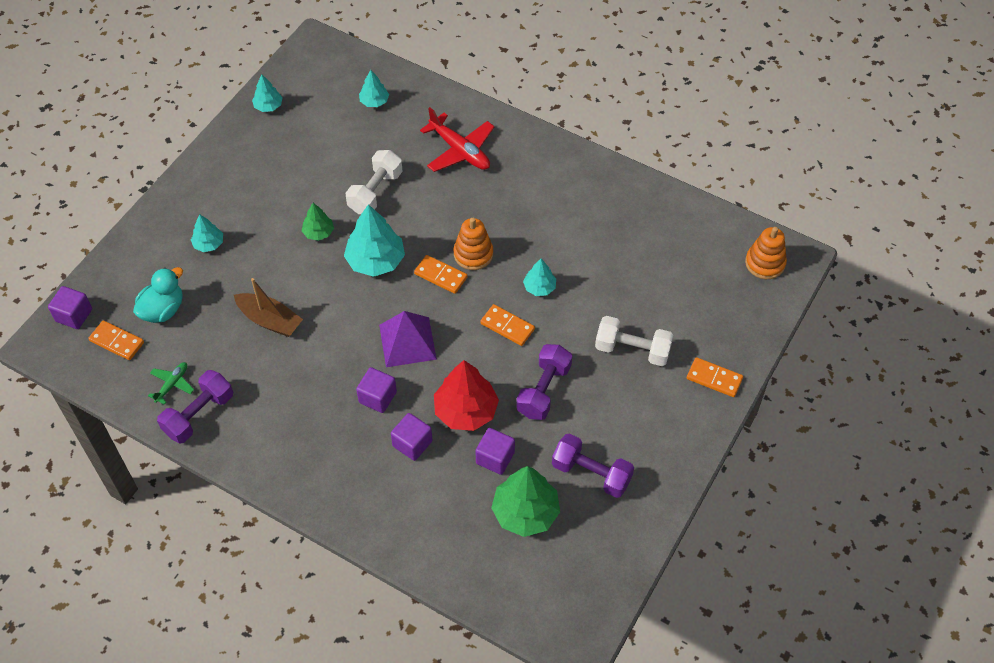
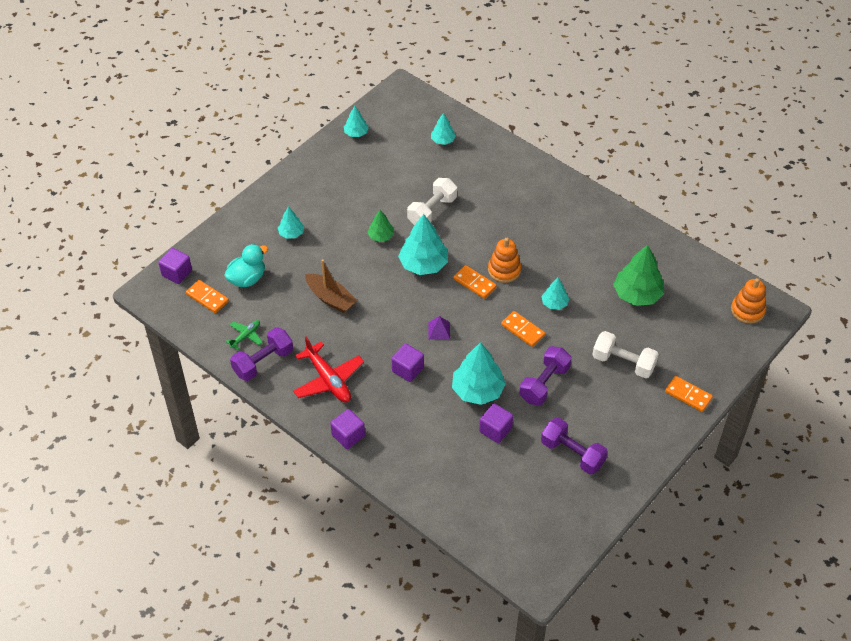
camera: 10 degrees right, 5 degrees down
(407, 342) = (439, 330): purple pyramid -> purple pyramid, size x0.52
(412, 443) = (430, 409): purple cube -> purple cube (348, 435)
(460, 151) = (507, 188): red plane -> red plane (328, 380)
(466, 411) = (477, 390): red tree -> turquoise tree
(525, 512) = (513, 475): green tree -> green tree (637, 294)

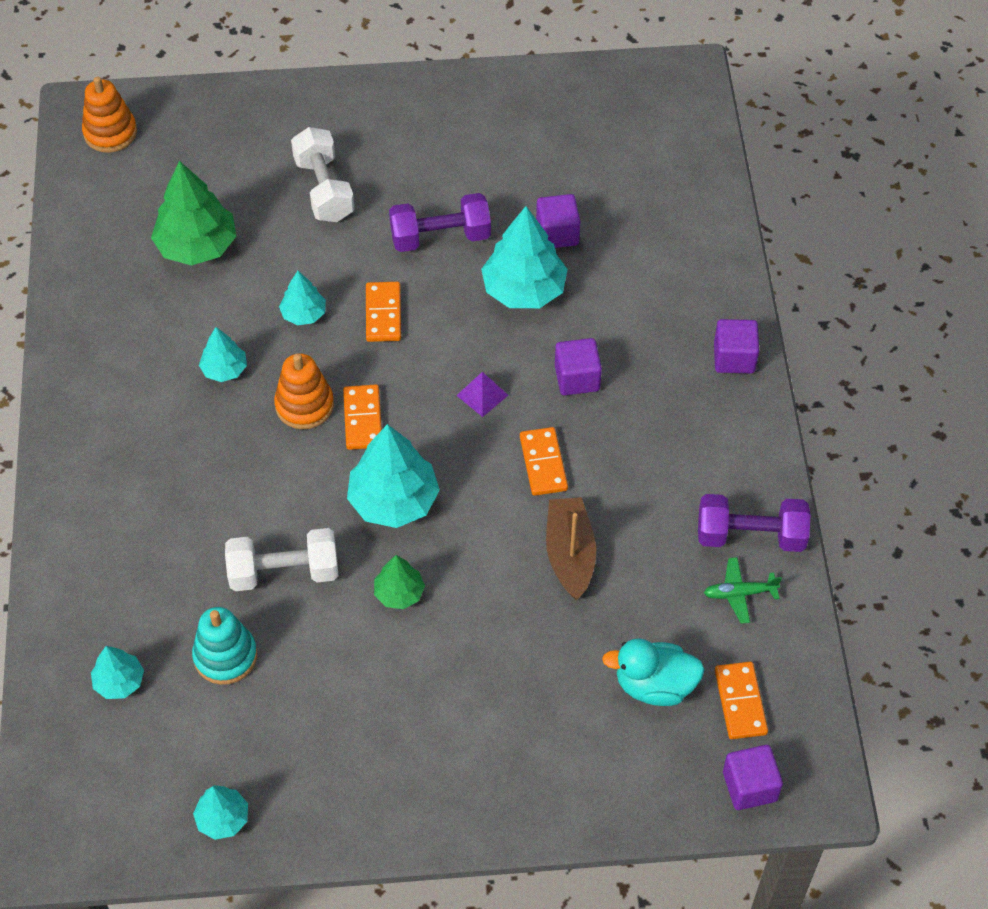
camera: 135 degrees left, 5 degrees up
(291, 233) = (517, 710): turquoise tree -> turquoise tree (224, 369)
(328, 380) = (688, 444): red plane -> none
(417, 173) = (225, 656): none -> turquoise stacking toy
(572, 454) = (505, 149): purple dumbbell -> none
(688, 395) = (306, 107): orange domino -> orange domino (543, 463)

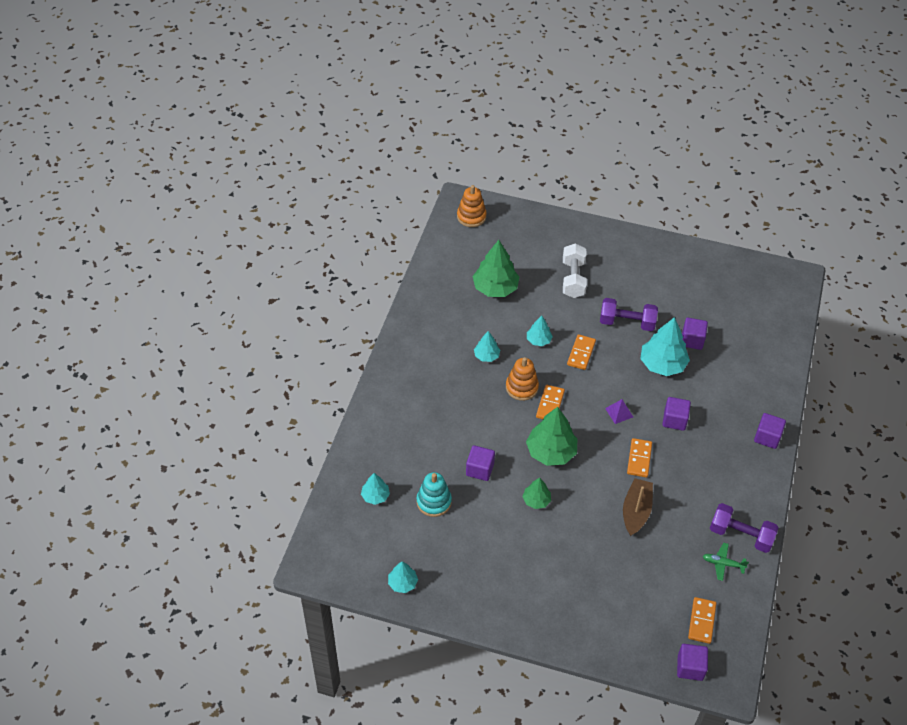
camera: 20 degrees right, 5 degrees down
(284, 572) = (480, 469): white dumbbell -> purple cube
(393, 500) = (551, 452): turquoise tree -> green tree
(654, 685) = (657, 596): turquoise duck -> none

